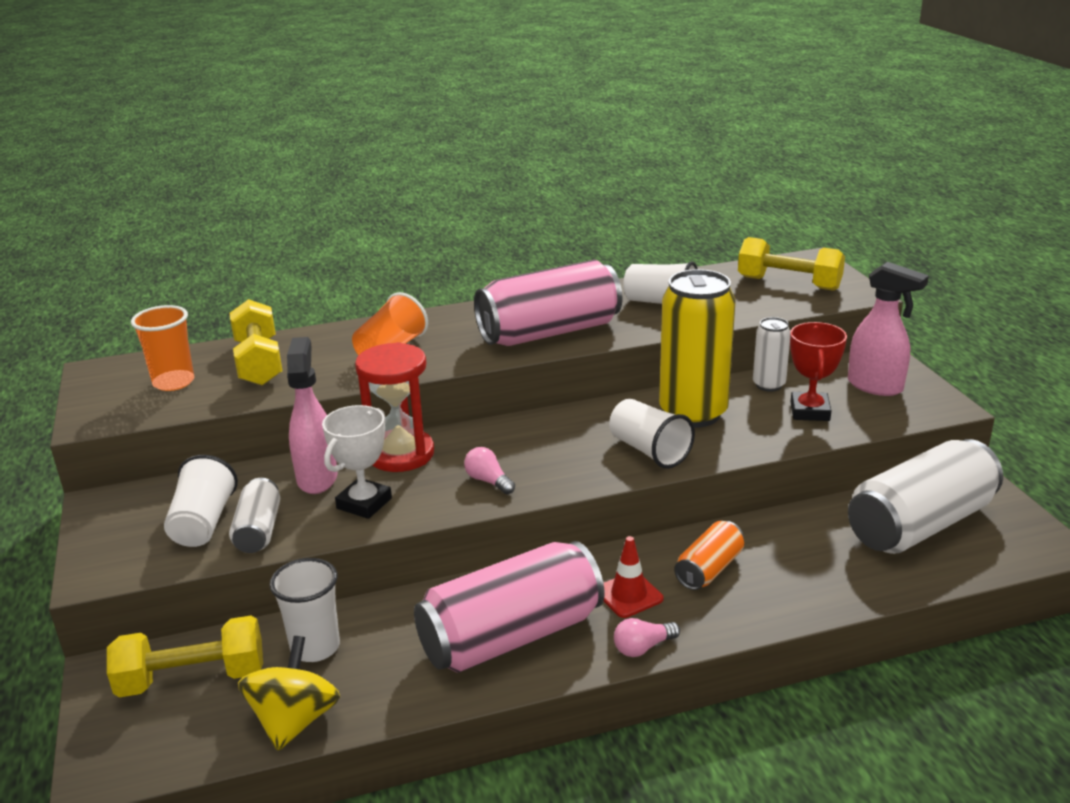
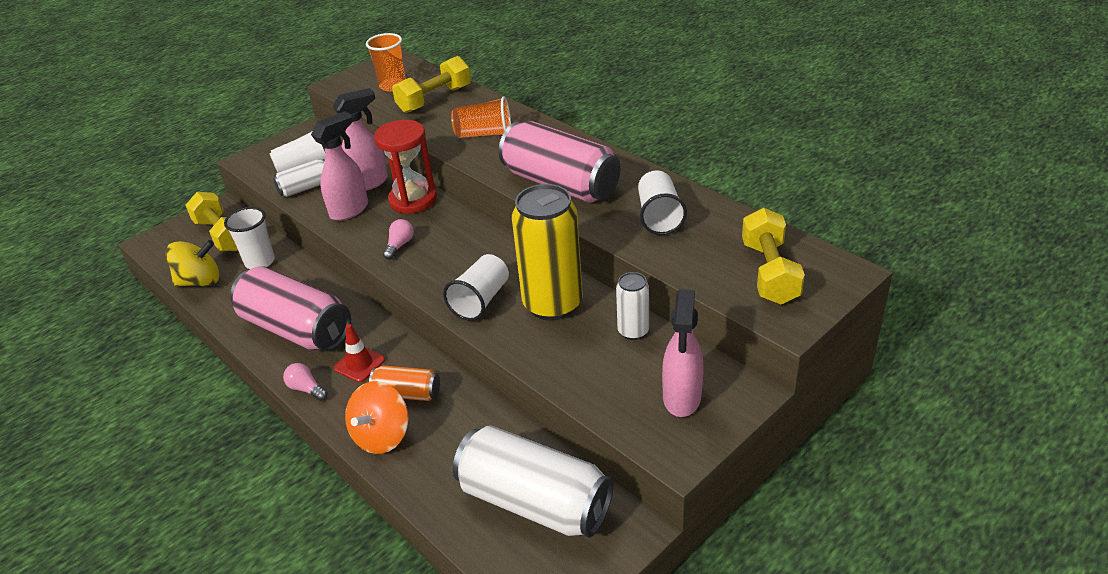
camera: 65 degrees right, 10 degrees up
(364, 503) = (350, 210): white trophy -> pink spray bottle
(769, 601) = (382, 436): none -> orange spinning top
(810, 411) = (602, 368): red trophy -> none

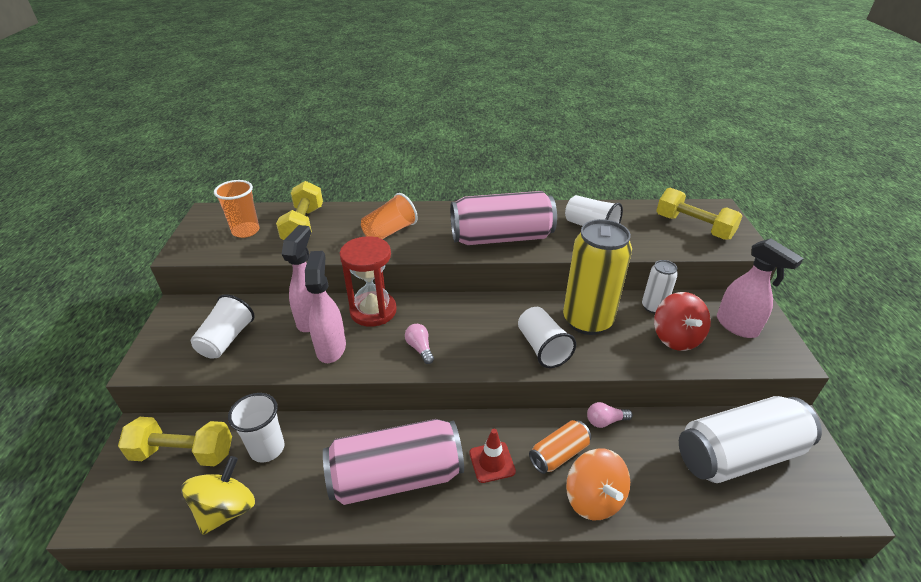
camera: 50 degrees left, 0 degrees up
(305, 188) = (256, 354): white can -> none
(306, 389) = (483, 515): pink light bulb -> pink light bulb (605, 421)
(603, 366) = (676, 337): none -> red spinning top

